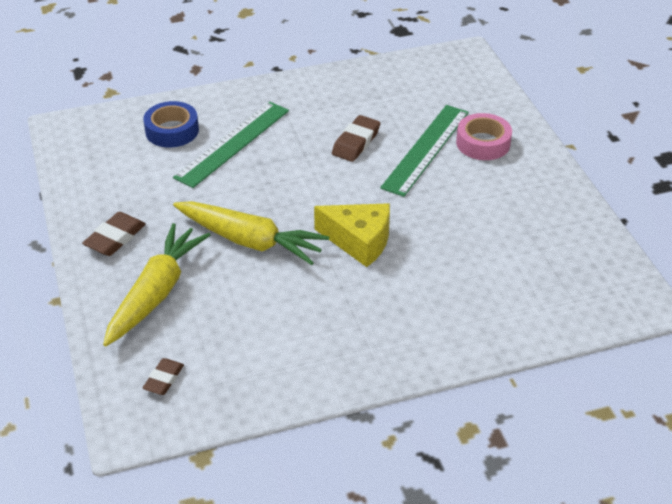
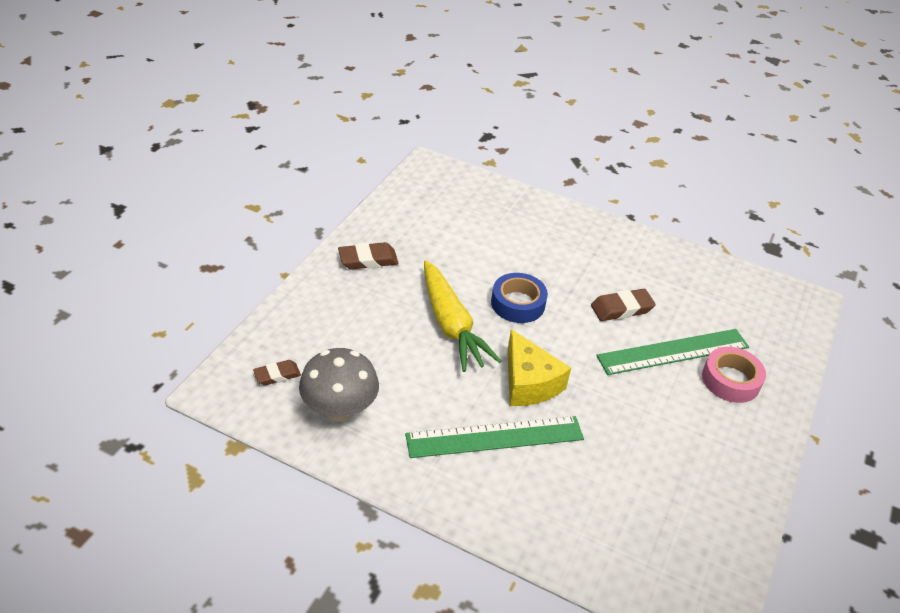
camera: 40 degrees right, 0 degrees up
(156, 292) = (346, 314): yellow carrot -> none
(172, 131) = (496, 213): blue tape -> blue tape (518, 303)
(233, 143) = (527, 249): green ruler -> green ruler (495, 437)
(248, 365) = (339, 409): none -> grey mushroom

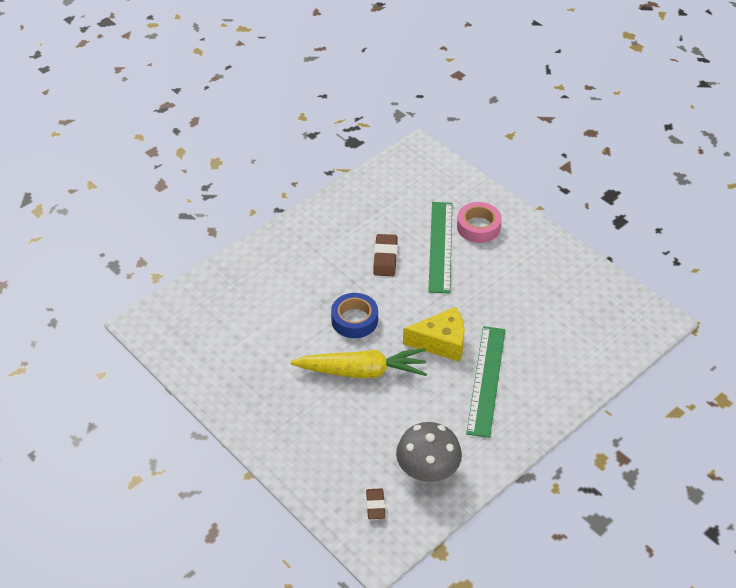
camera: 65 degrees left, 5 degrees up
(368, 260) = (258, 406): brown eraser -> none

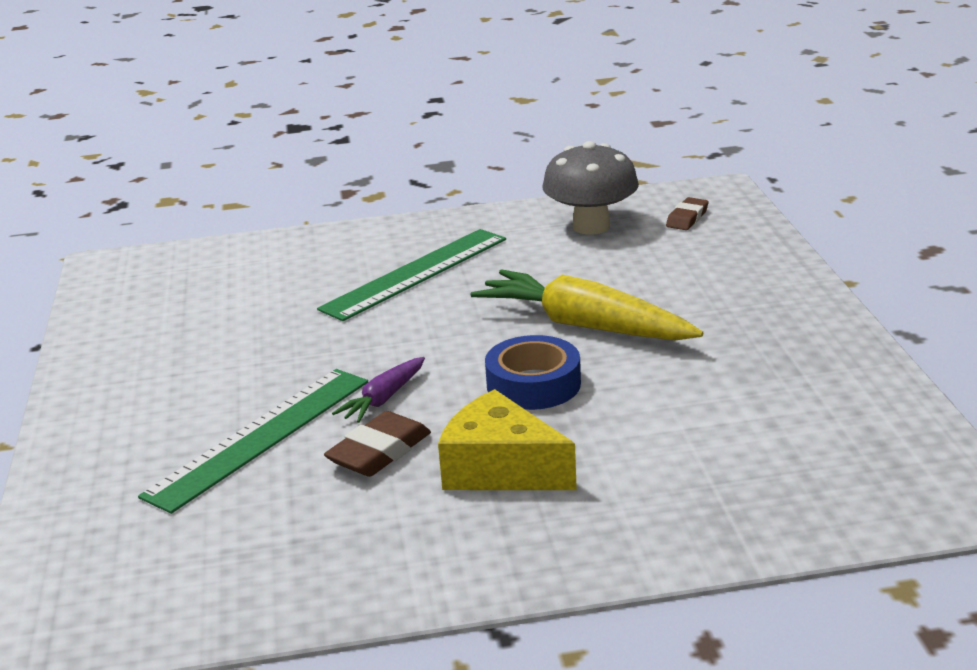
camera: 145 degrees left, 20 degrees down
(412, 285) = (383, 399): none -> purple carrot
(441, 342) = (427, 323): yellow cheese -> yellow cheese (501, 469)
(478, 227) = (154, 444): pink tape -> none

